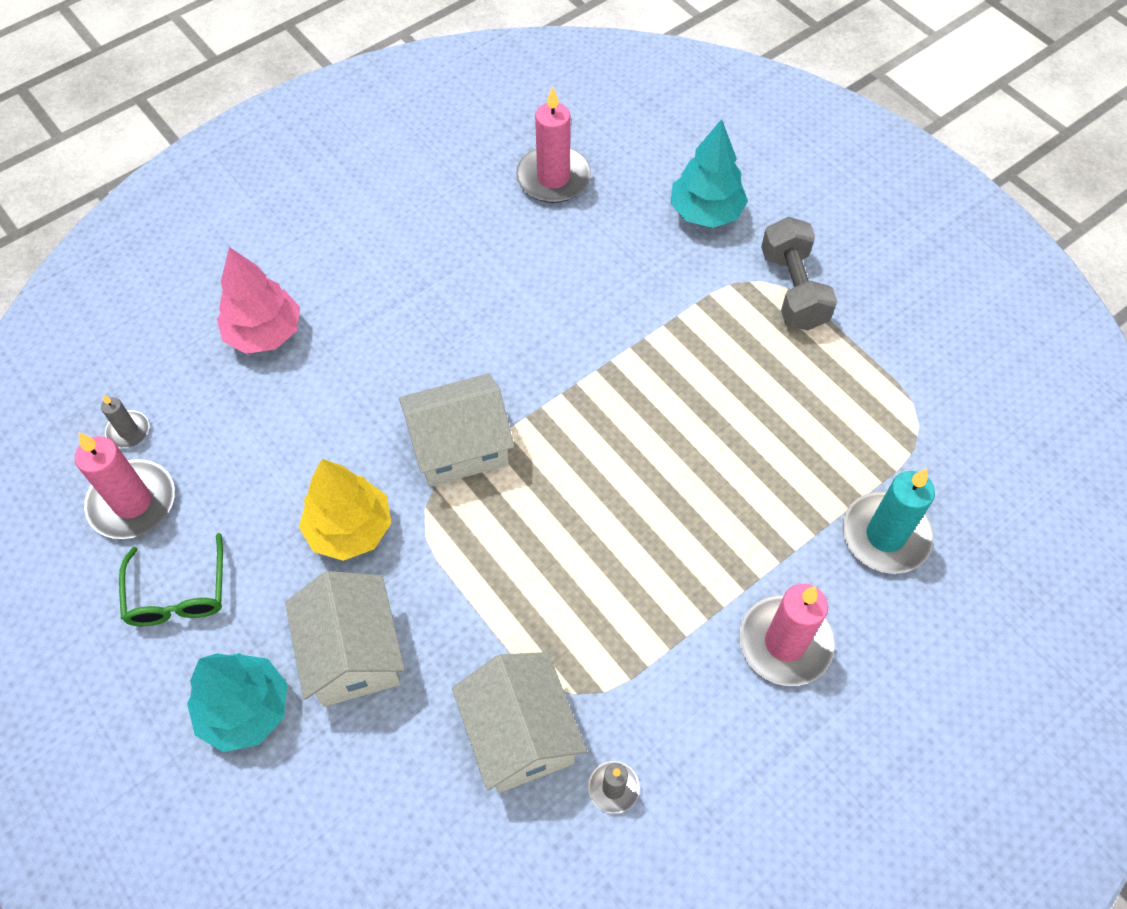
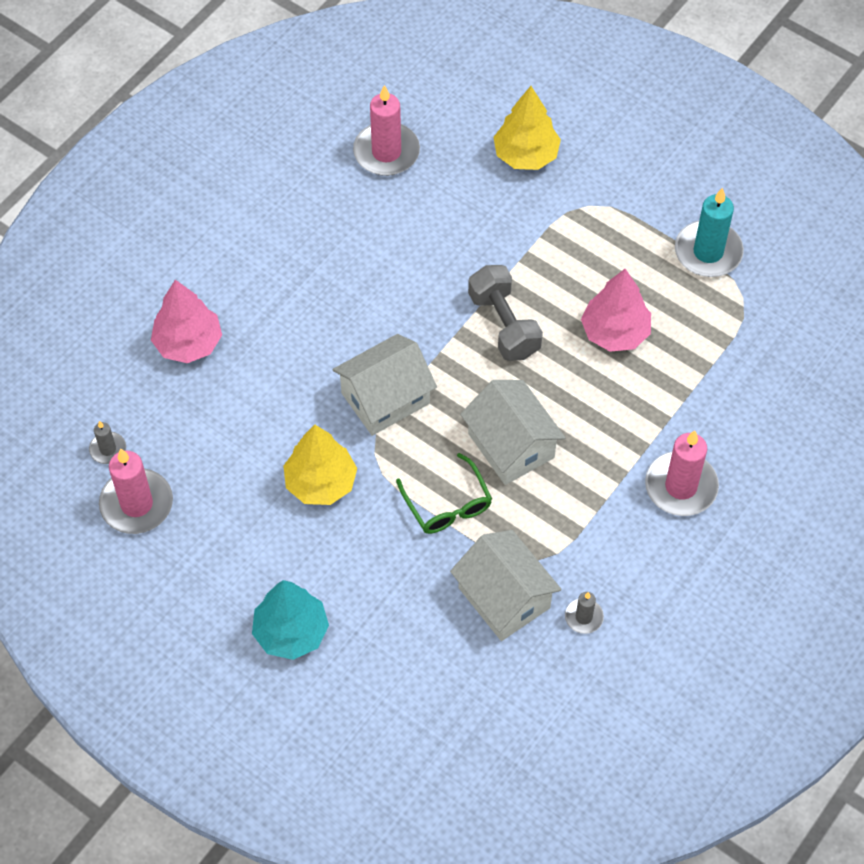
camera: 15 degrees left, 0 degrees up
(178, 593) = (203, 563): green glasses -> green glasses (447, 504)
(353, 653) = (358, 573): white house -> white house (511, 445)
(705, 212) = (526, 155): turquoise tree -> yellow tree
(753, 432) = (615, 332): none -> pink tree
(793, 289) = (616, 207): grey dumbbell -> grey dumbbell (504, 325)
(885, 535) = (736, 389): turquoise candle -> turquoise candle (708, 252)

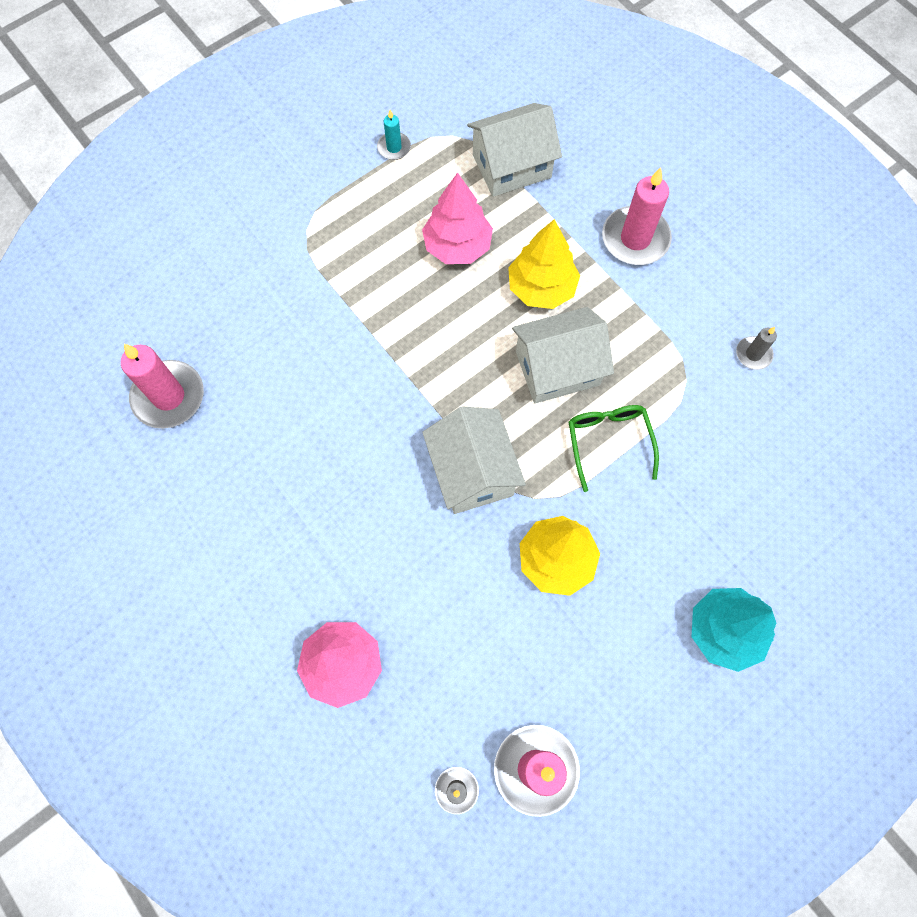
camera: 75 degrees left, 10 degrees up
(447, 504) = (609, 443): green glasses -> green glasses turned 90 degrees counterclockwise
(504, 325) = (419, 339): grey dumbbell -> none
(504, 598) = (721, 417): white house -> white house (511, 166)
(526, 155) = (226, 267): yellow tree -> yellow tree (541, 288)
(708, 252) = (394, 147): turquoise candle -> turquoise candle, size x0.51

